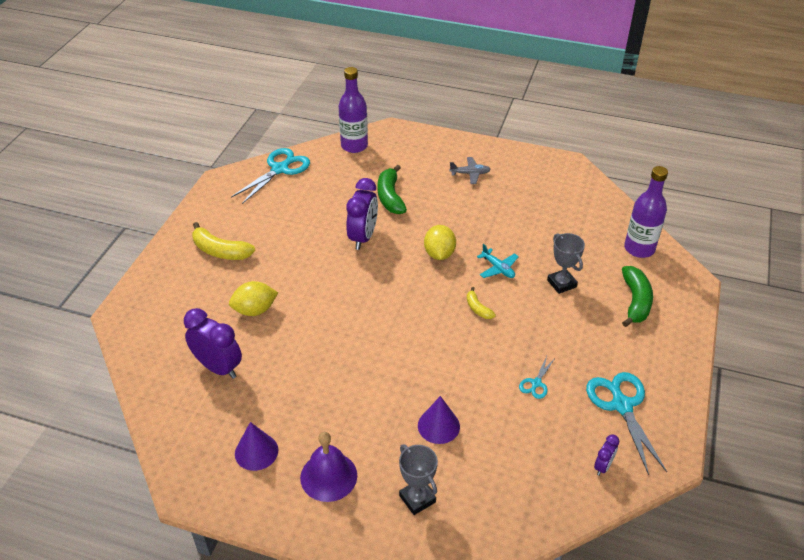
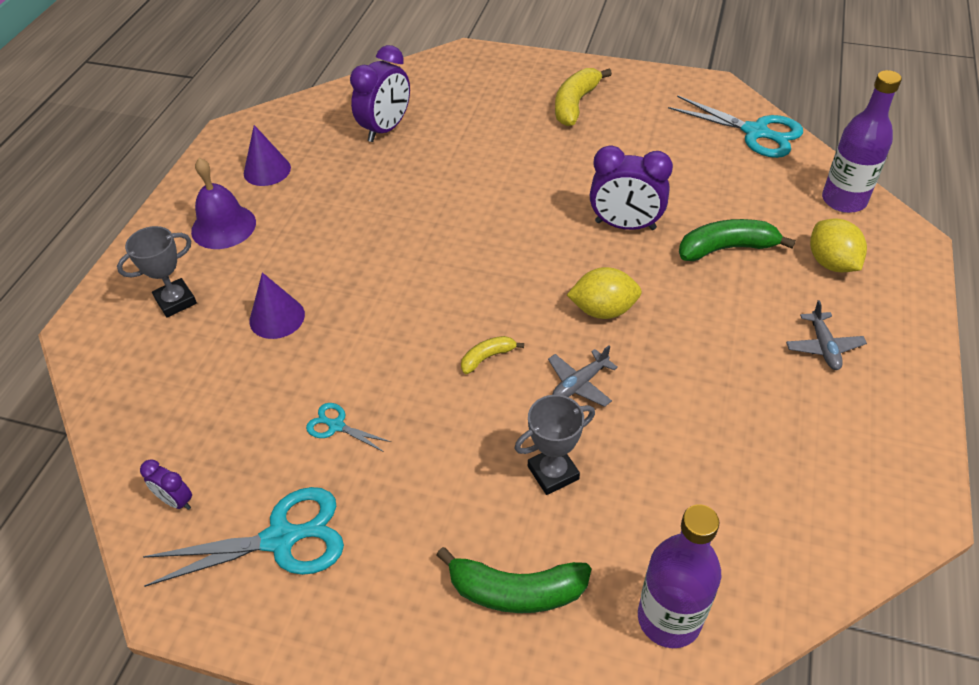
camera: 90 degrees right, 5 degrees up
(255, 310) = (475, 144): yellow lemon -> yellow lemon (831, 263)
(498, 268) = (580, 383): turquoise plane -> grey plane

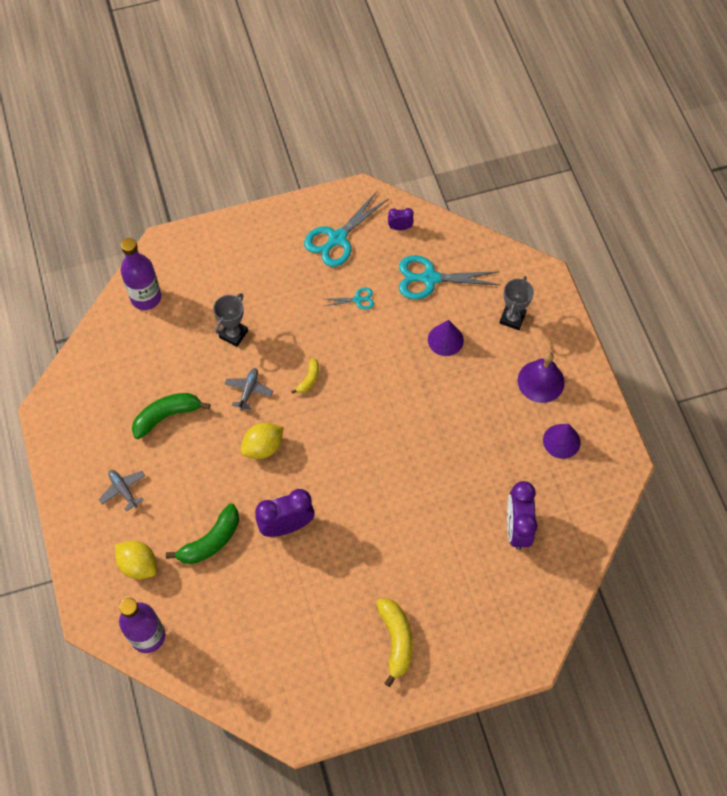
camera: 145 degrees right, 15 degrees up
(516, 591) = (218, 273): green banana -> green banana (167, 416)
(755, 132) = (239, 684): turquoise scissors -> turquoise scissors (430, 278)

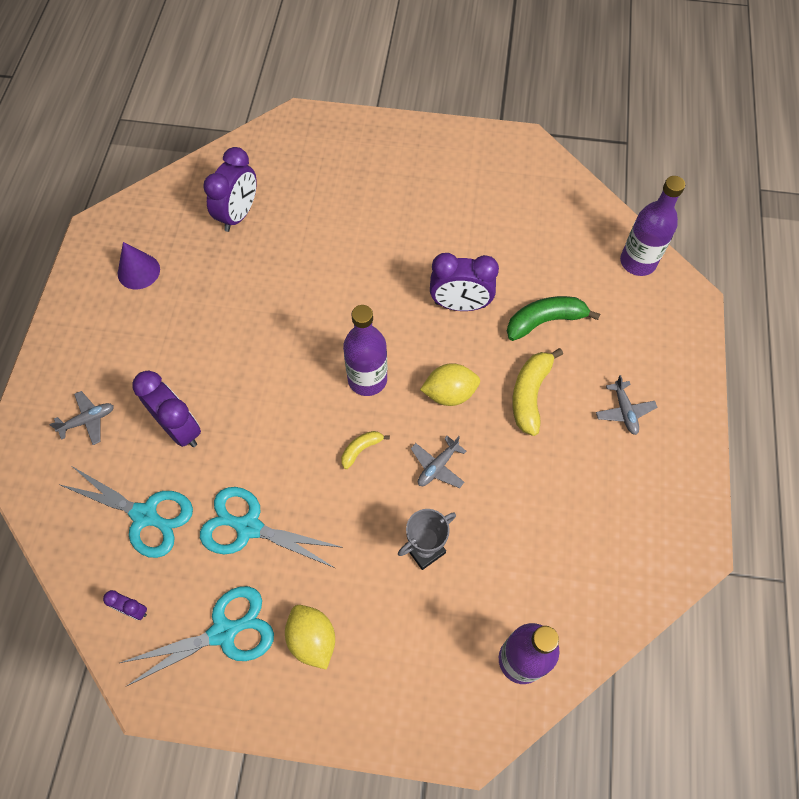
camera: 155 degrees left, 0 degrees up
(138, 565) = (629, 328): yellow lemon -> yellow lemon (312, 639)
(167, 416) = (547, 477): green banana -> none
(330, 431) = (367, 379): none -> purple bottle
(357, 299) = (249, 527): turquoise scissors -> turquoise scissors, size x2.03
(396, 640) = (405, 173): yellow banana -> yellow banana (530, 394)
(445, 340) = (179, 428): purple cone -> purple clock
(512, 318) = (88, 420): grey trophy -> grey plane
(541, 381) = (112, 337): purple bell -> none

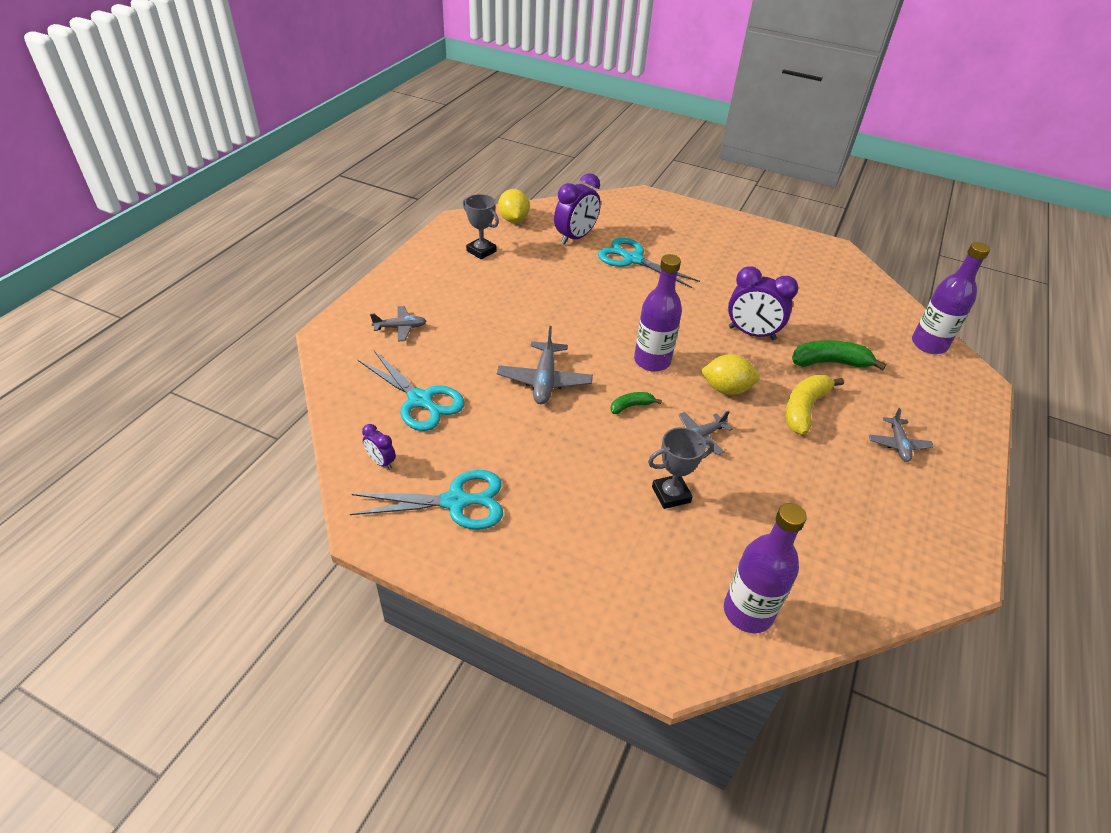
camera: 15 degrees right, 20 degrees down
(138, 271) = (481, 251): purple cone -> grey trophy
(179, 428) = (474, 351): purple clock -> none
(249, 527) = (509, 433): turquoise scissors -> turquoise scissors (633, 259)
(264, 444) = (544, 380): none -> grey plane
(312, 639) = (538, 532): yellow lemon -> yellow lemon (513, 220)
(361, 449) = (631, 406): yellow banana -> green banana

